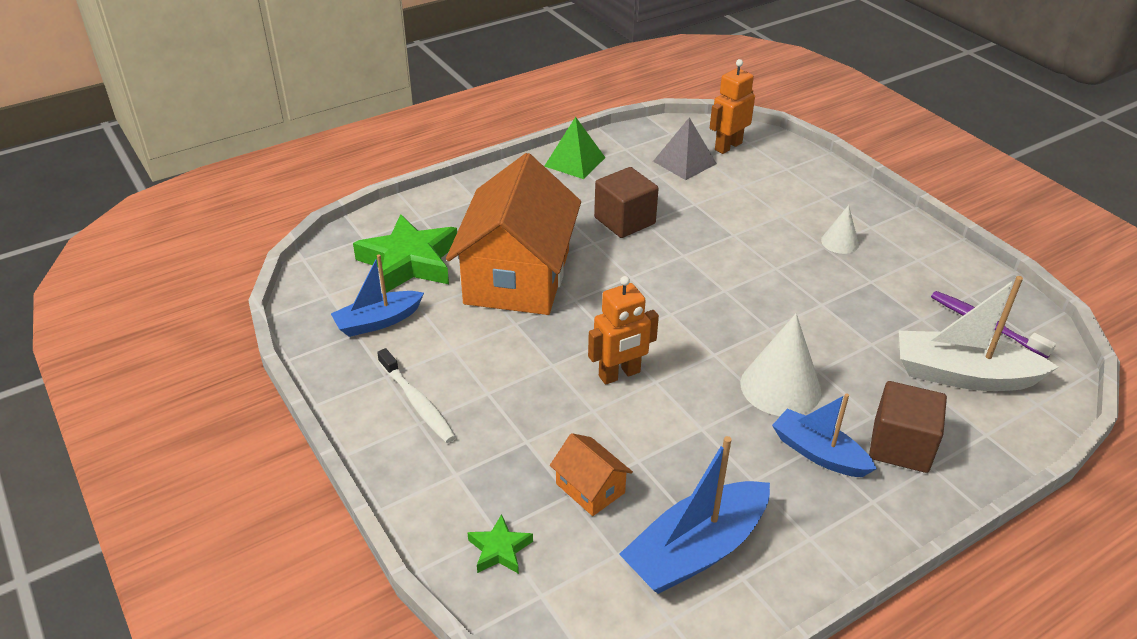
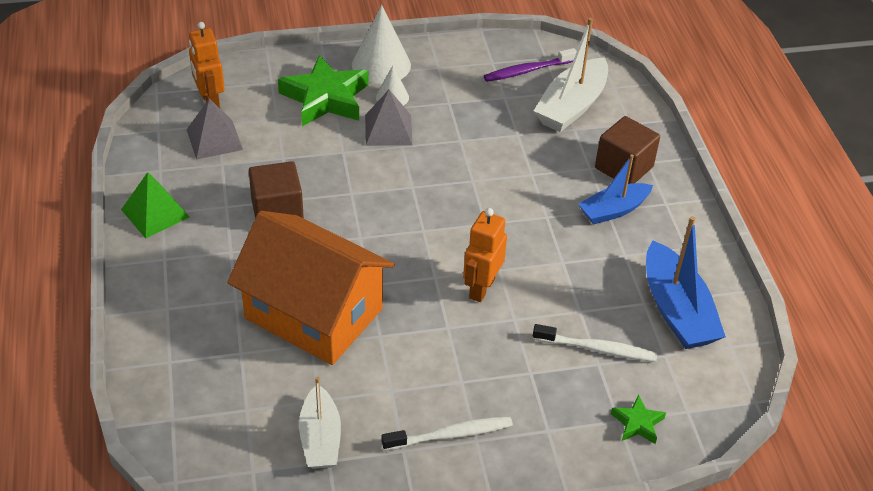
camera: 70 degrees left, 5 degrees up
(378, 321) = (320, 438): blue boat -> white boat
(409, 262) = (239, 390): green star -> green star (325, 98)
(590, 488) = (597, 349): orange house -> white toothbrush
(619, 374) = (481, 288): orange robot -> orange robot turned 150 degrees counterclockwise
(780, 387) = (539, 201): white cone -> white cone (381, 65)
(790, 253) = (388, 130): none -> grey pyramid

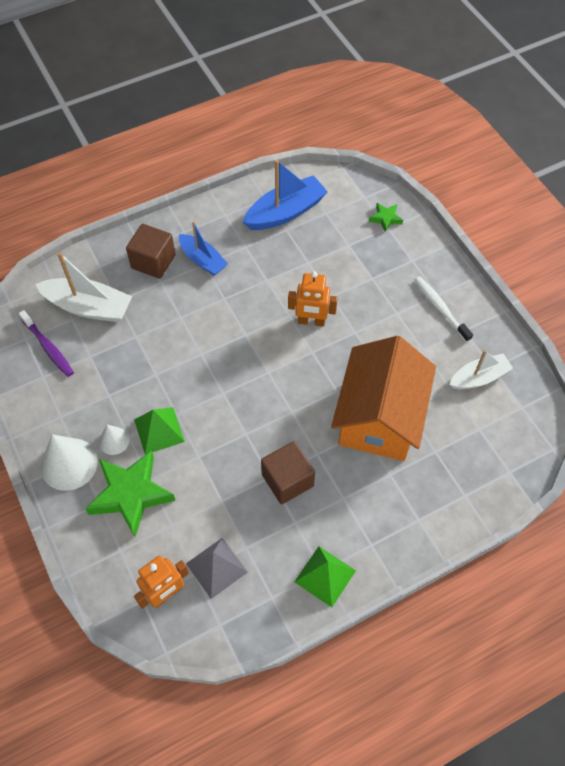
camera: 105 degrees left, 15 degrees up
(388, 130) = (159, 430): grey pyramid -> green pyramid
(597, 349) = (336, 247): white toothbrush -> none

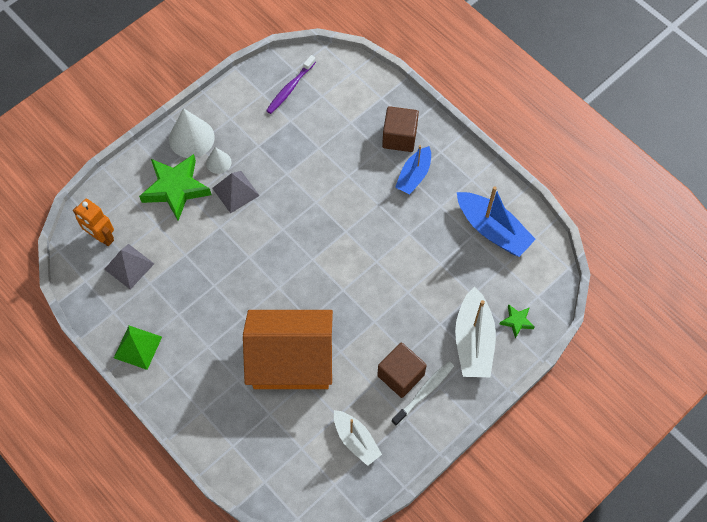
camera: 75 degrees right, 5 degrees up
(88, 307) = (337, 104): white boat -> white boat (473, 341)
(159, 430) = (235, 191): green pyramid -> grey pyramid
(287, 480) = (214, 299): brown cube -> brown cube (400, 375)
(311, 321) = (375, 281): orange robot -> none

